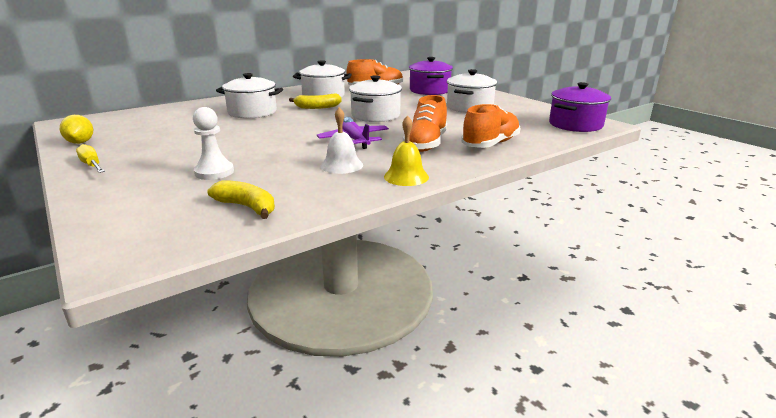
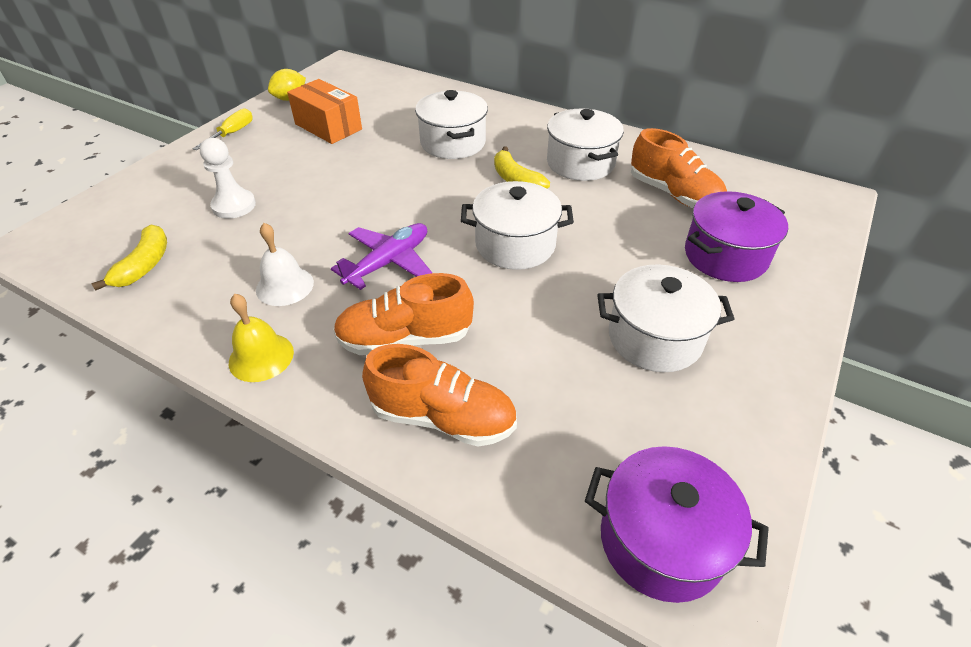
camera: 65 degrees right, 20 degrees up
(158, 136) = (328, 126): none -> orange box

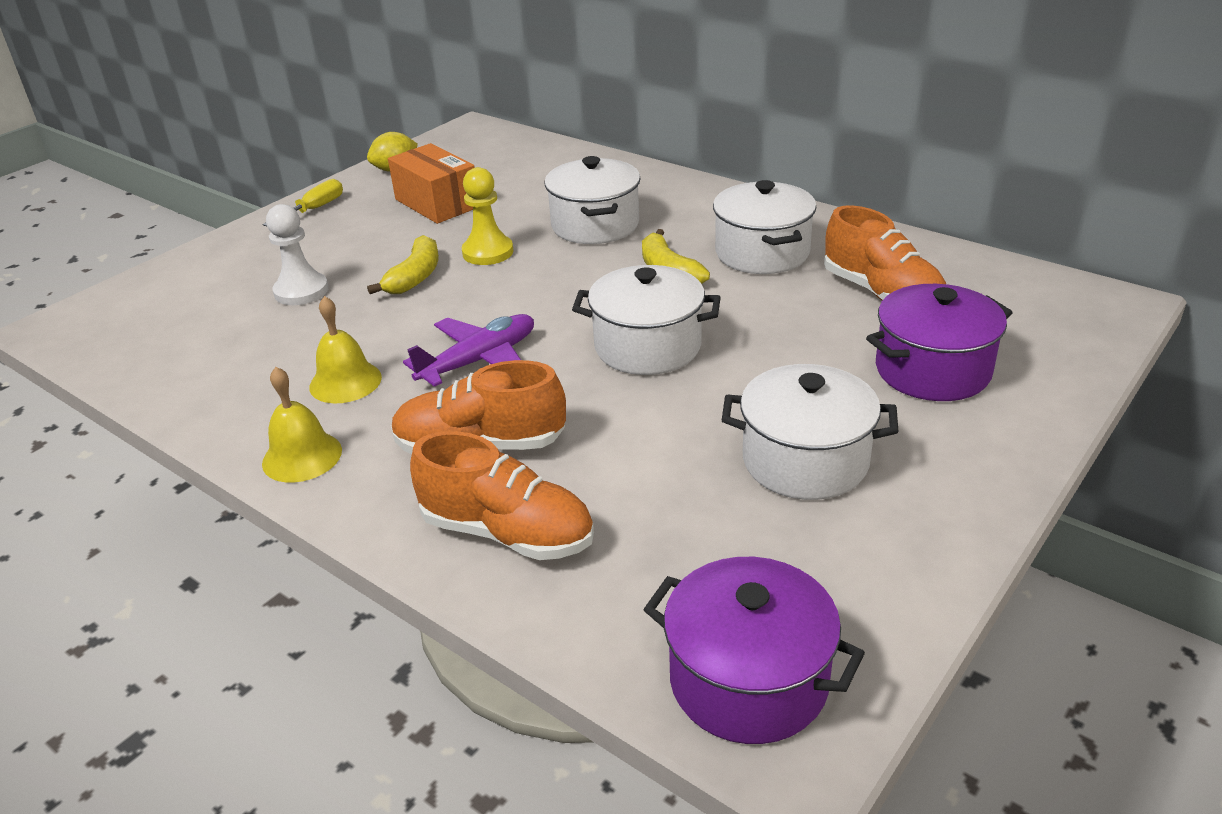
camera: 10 degrees right, 10 degrees down
(145, 265) = (184, 353): yellow banana -> yellow banana (415, 277)
(285, 286) = (345, 382): white bell -> yellow bell
(376, 167) = (488, 252): none -> yellow pawn

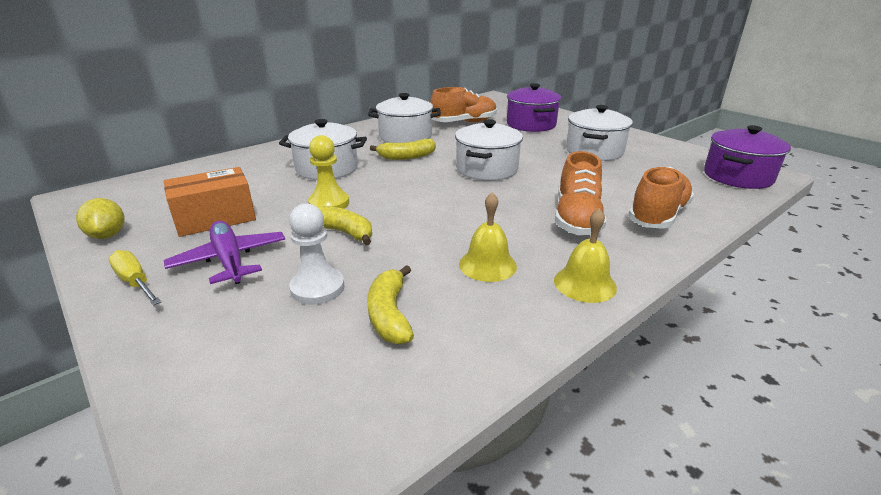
camera: 80 degrees left, 5 degrees down
(253, 338) = (389, 315): none -> yellow banana
(479, 361) = (480, 214): purple plane -> purple plane (230, 260)

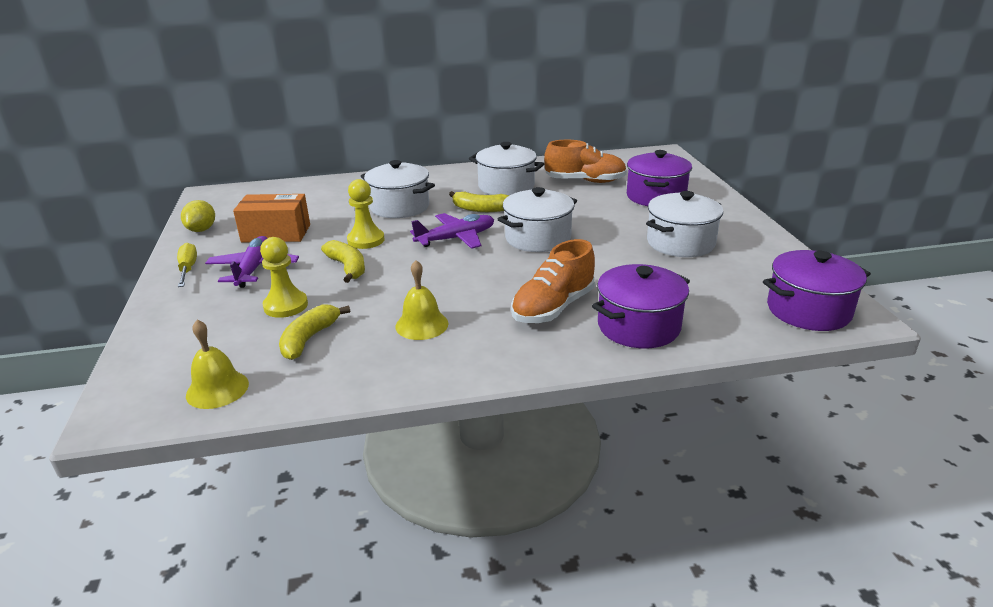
camera: 30 degrees right, 0 degrees up
(317, 288) = (286, 306): white pawn -> yellow pawn
(417, 183) = (456, 238): none -> purple plane
(585, 283) = (477, 363): yellow bell -> yellow bell (217, 389)
(657, 216) = (638, 326): orange shoe -> purple pot

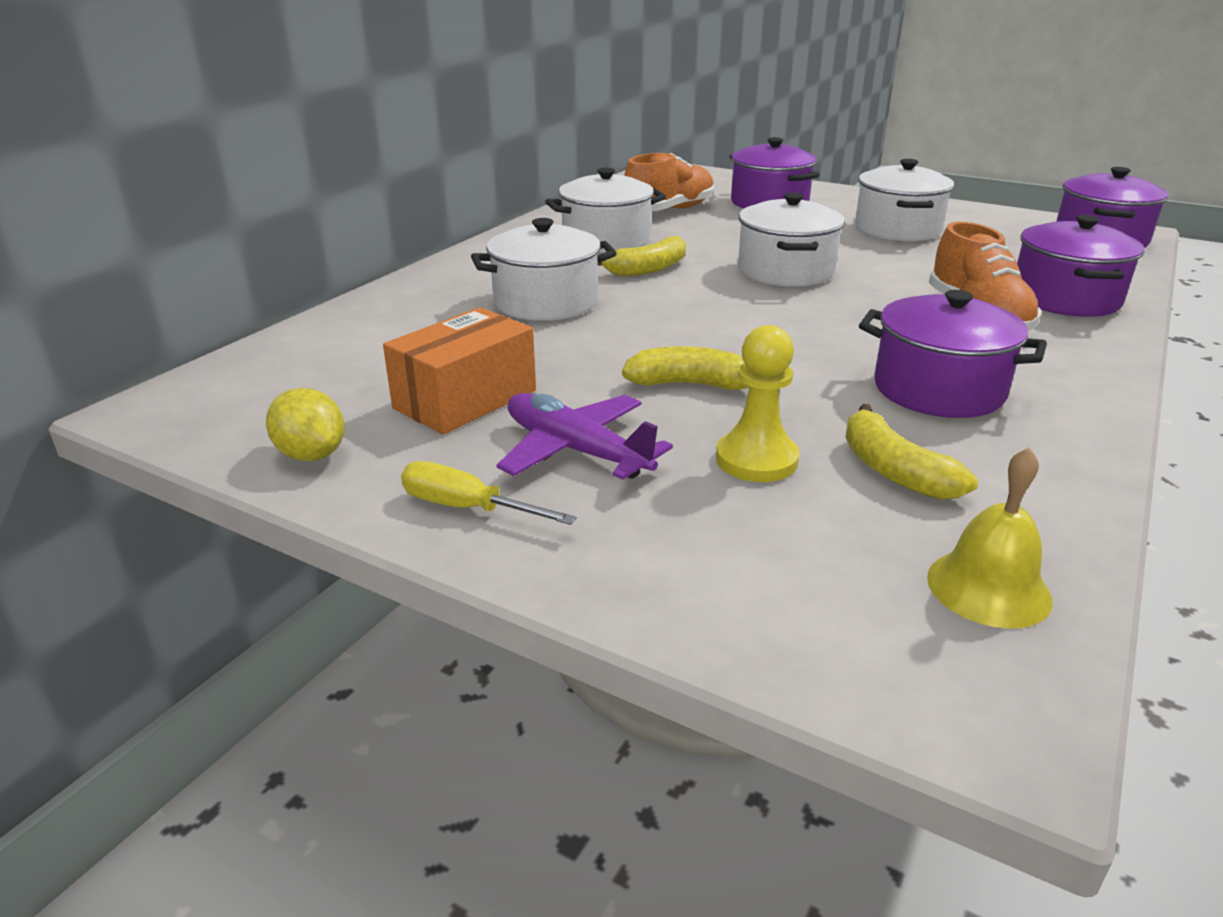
camera: 50 degrees left, 0 degrees up
(366, 240) = (618, 350): yellow pawn -> none
(421, 325) = (938, 390): yellow bell -> purple pot
(456, 238) = (712, 304): purple plane -> none

